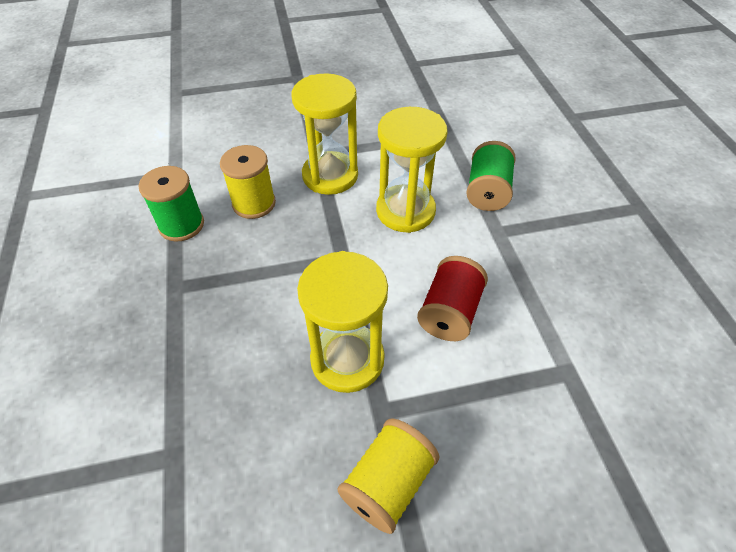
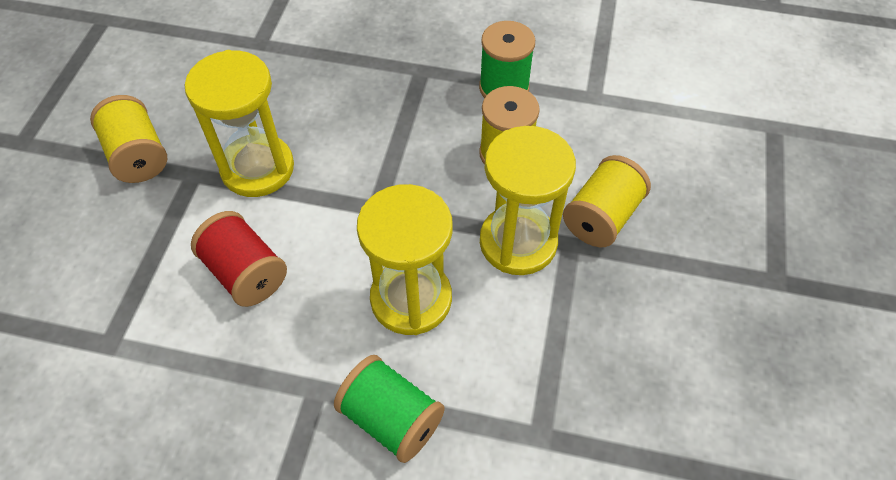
camera: 115 degrees right, 5 degrees up
(288, 145) = (601, 217): none -> yellow spool

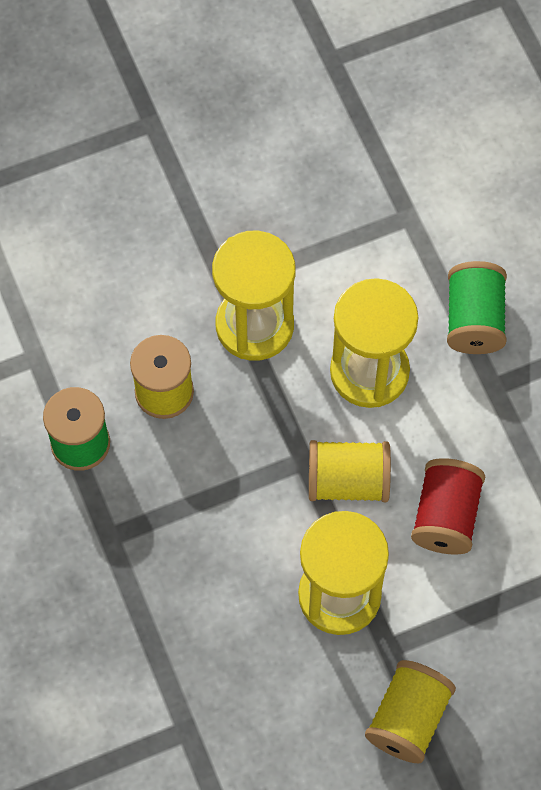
camera: 125 degrees left, 10 degrees up
(601, 217) = (180, 276): yellow spool -> yellow spool (348, 481)

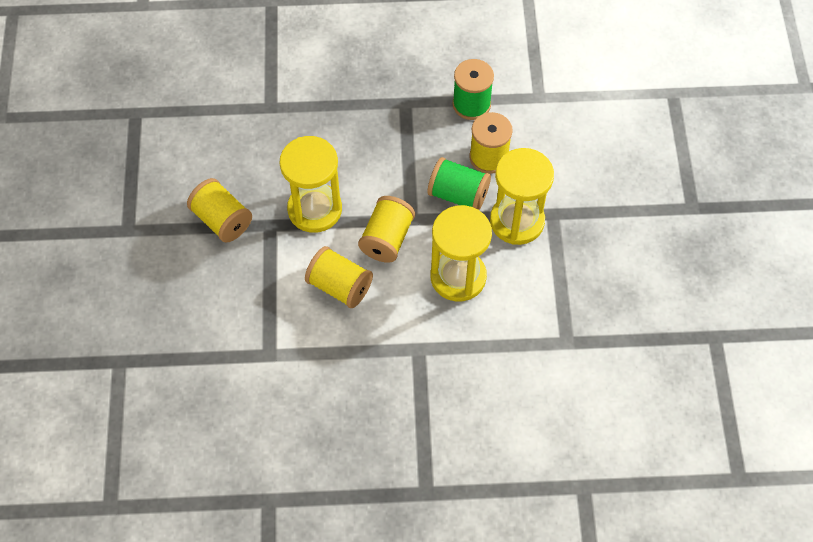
camera: 110 degrees right, 5 degrees down
(445, 516) = (339, 286): red spool -> yellow spool
(474, 319) = (472, 355): green spool -> green spool (458, 195)

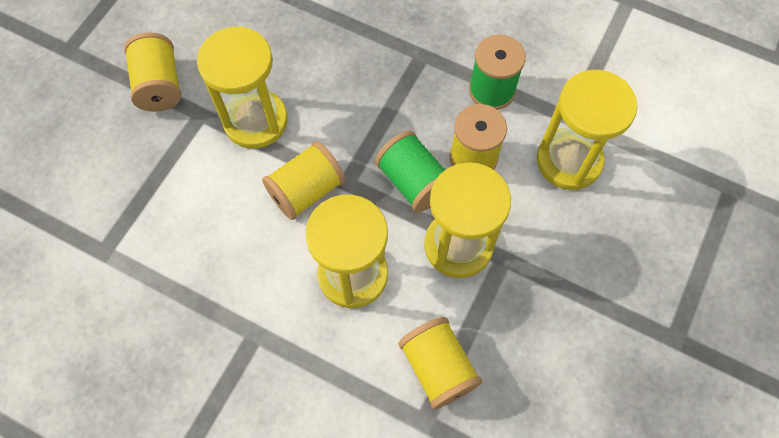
camera: 30 degrees right, 5 degrees up
(339, 286) = (223, 216): yellow spool -> yellow spool (438, 367)
(555, 127) = (569, 160): none -> yellow hourglass

